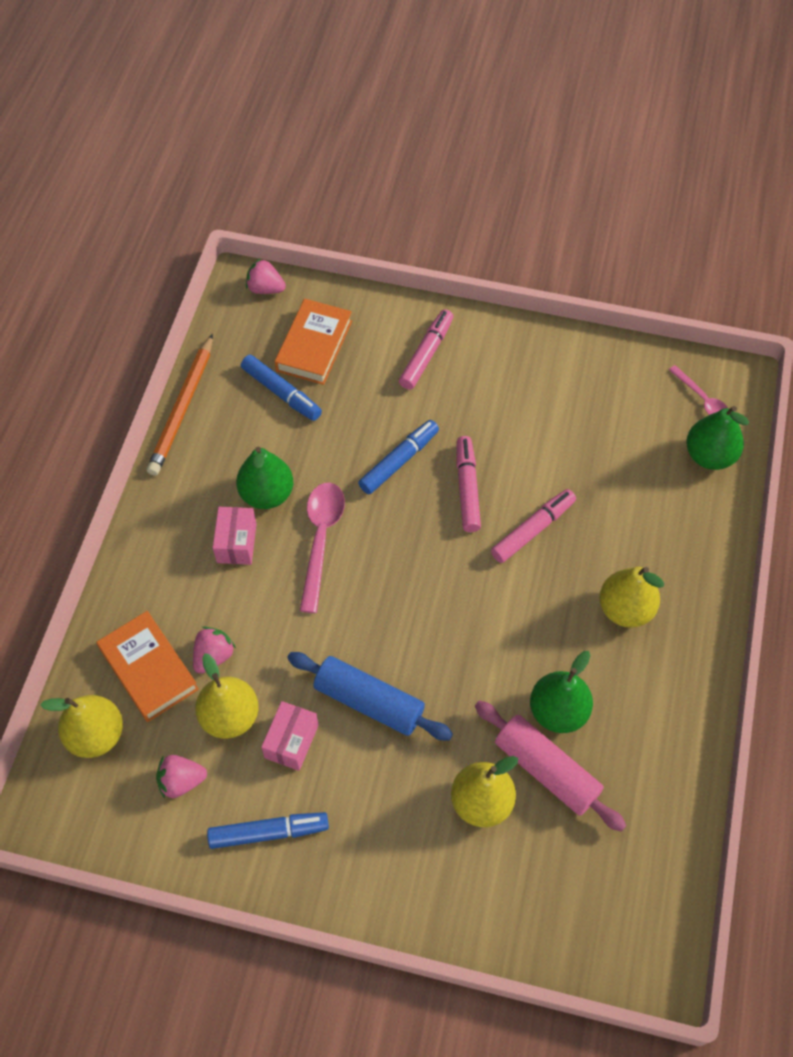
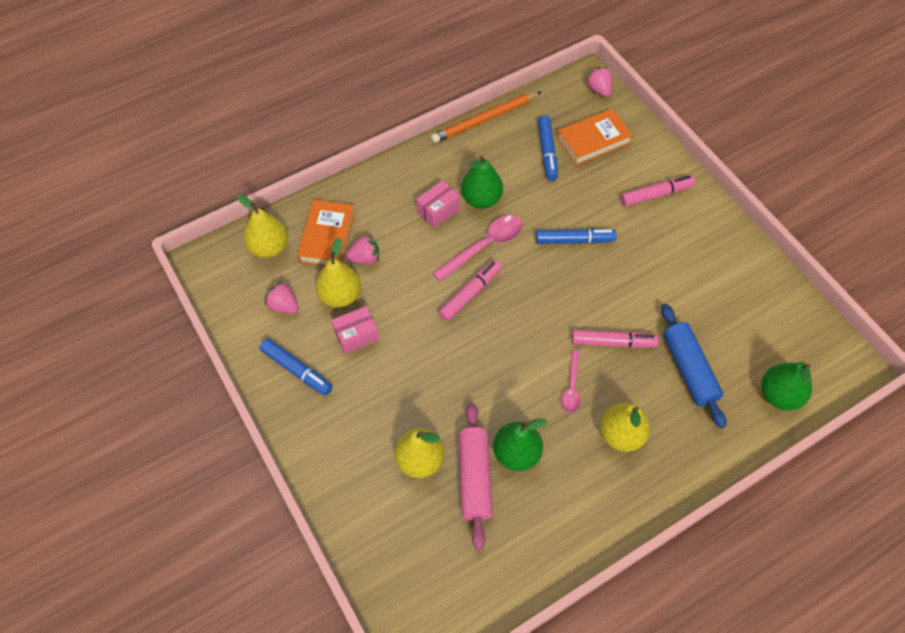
camera: 45 degrees right, 0 degrees up
(369, 702) = (418, 352): blue rolling pin -> blue rolling pin (688, 369)
(467, 488) = (598, 287): pink marker -> pink marker (469, 294)
(702, 399) = (812, 358): pink spoon -> pink spoon (571, 387)

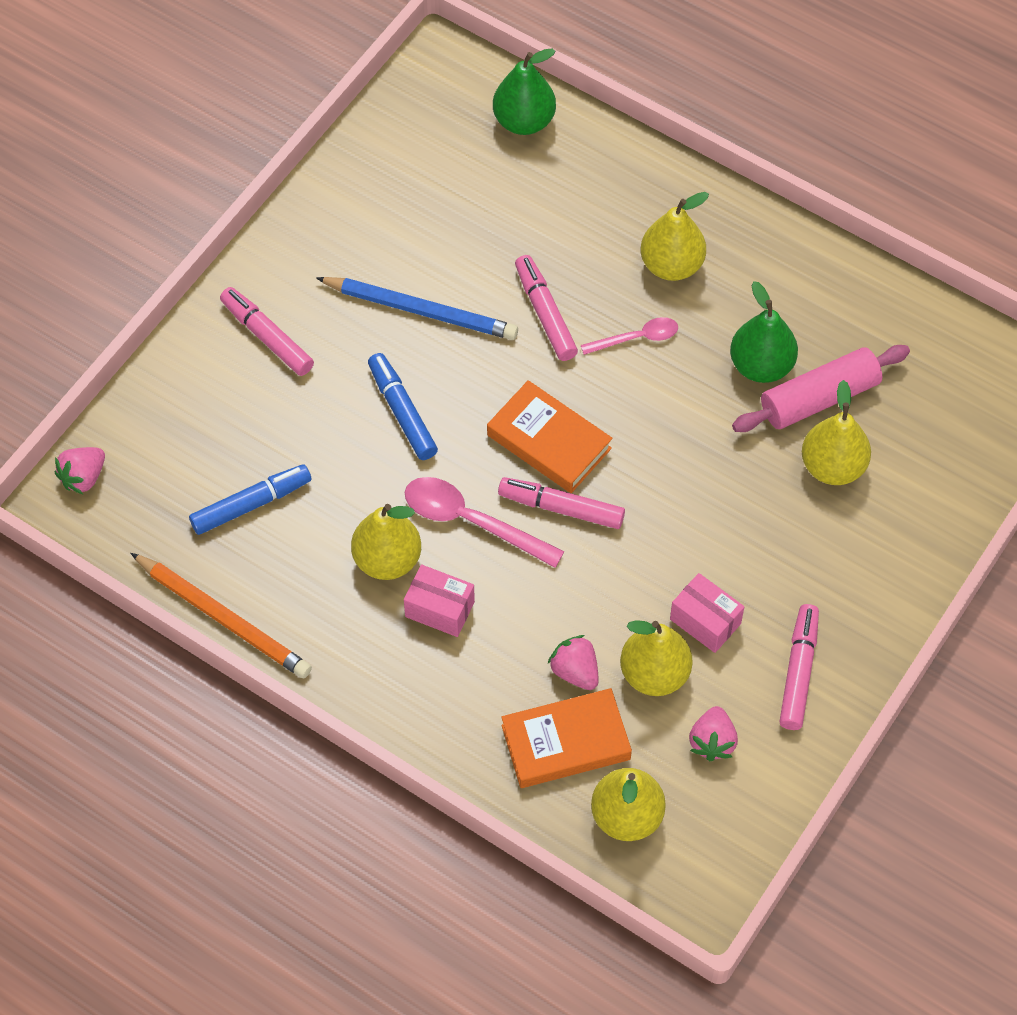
camera: 115 degrees left, 0 degrees up
(296, 369) = (798, 672): blue marker -> pink marker
(481, 199) = (387, 560): green pear -> yellow pear
(593, 140) = (198, 450): orange book -> orange book (549, 442)
(643, 276) = (420, 310): none -> blue pencil
(688, 369) = (540, 221): blue rolling pin -> none

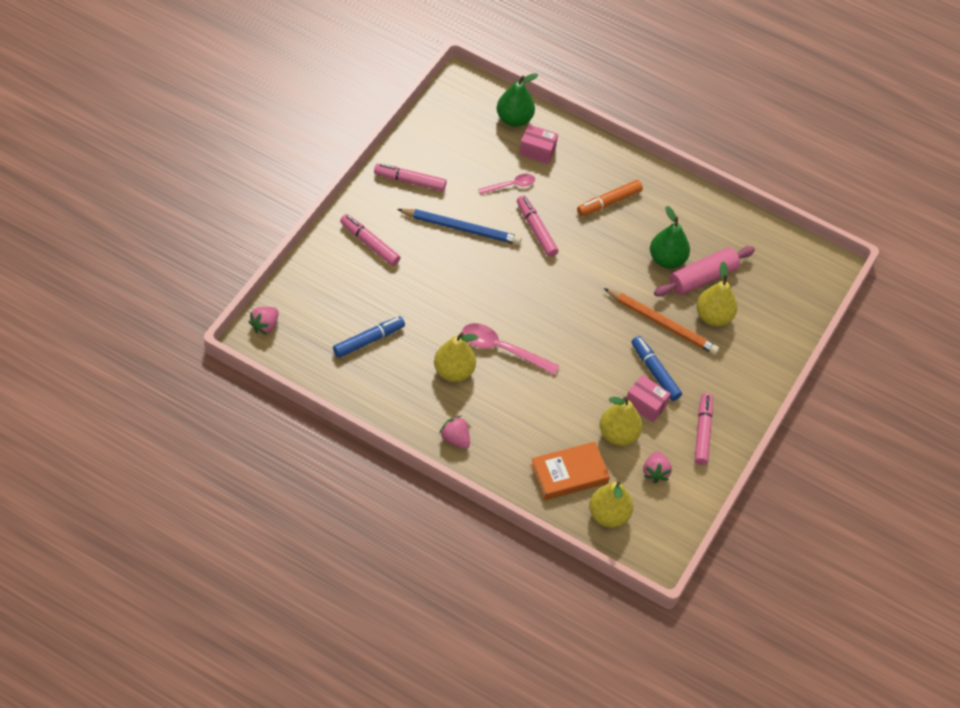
camera: 10 degrees left, 5 degrees down
(223, 618) = (357, 406): orange pencil -> orange pencil (662, 323)
(402, 412) = (455, 287): blue marker -> blue marker (655, 372)
(439, 609) = (487, 399): pink box -> pink box (537, 151)
(549, 442) = (544, 303): orange book -> none
(562, 508) = (555, 341): pink marker -> pink marker (410, 181)
(575, 671) = (571, 434): pink strawberry -> pink strawberry (455, 439)
(636, 338) = (592, 244): pink spoon -> pink spoon (511, 185)
(671, 265) = (609, 202): yellow pear -> orange marker

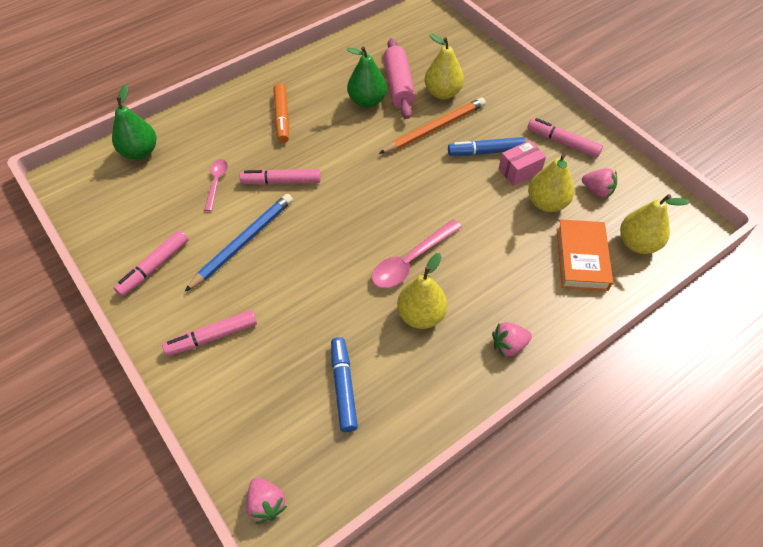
camera: 60 degrees left, 0 degrees up
(537, 151) = (190, 148): pink box -> none

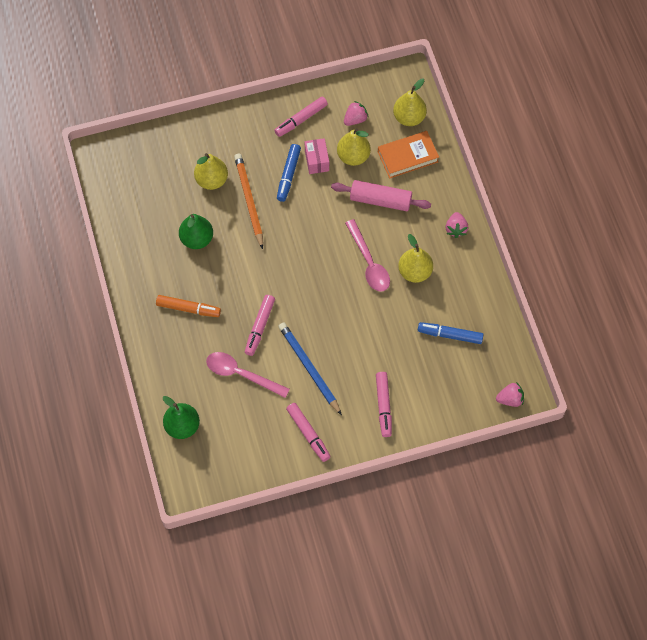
camera: 70 degrees left, 10 degrees up
(216, 182) = (241, 374): pink spoon -> pink spoon, size x1.66
(399, 85) = (188, 209): pink rolling pin -> pink rolling pin (380, 200)
(582, 258) = (407, 157): orange book -> orange book turned 45 degrees counterclockwise

